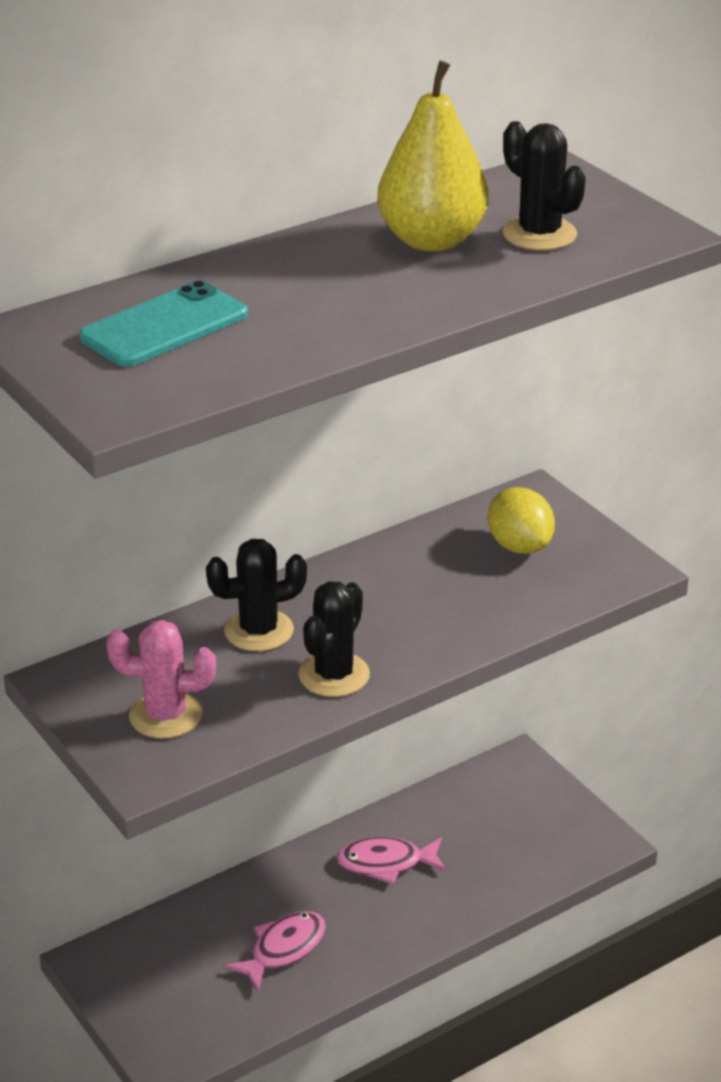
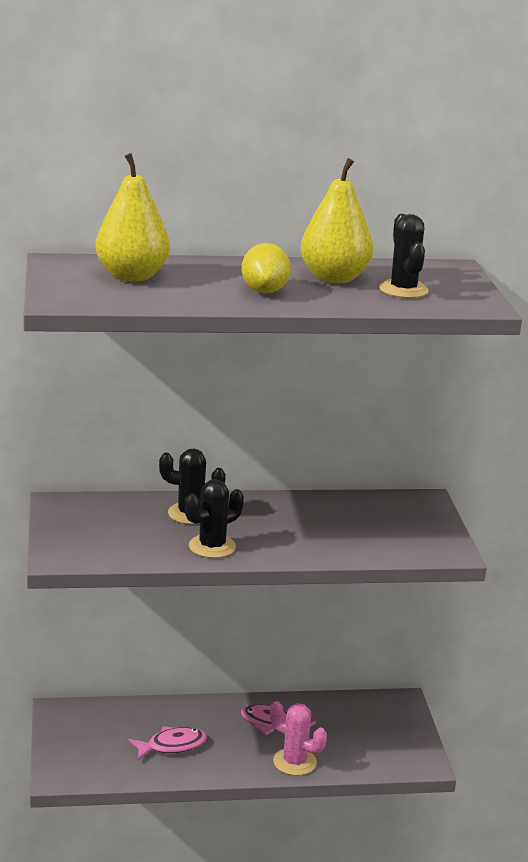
camera: 25 degrees right, 10 degrees down
(164, 326) = (132, 276): turquoise phone -> yellow pear
(165, 715) = (97, 535): pink cactus -> pink cactus (294, 762)
(519, 546) = (390, 521): yellow lemon -> yellow lemon (264, 291)

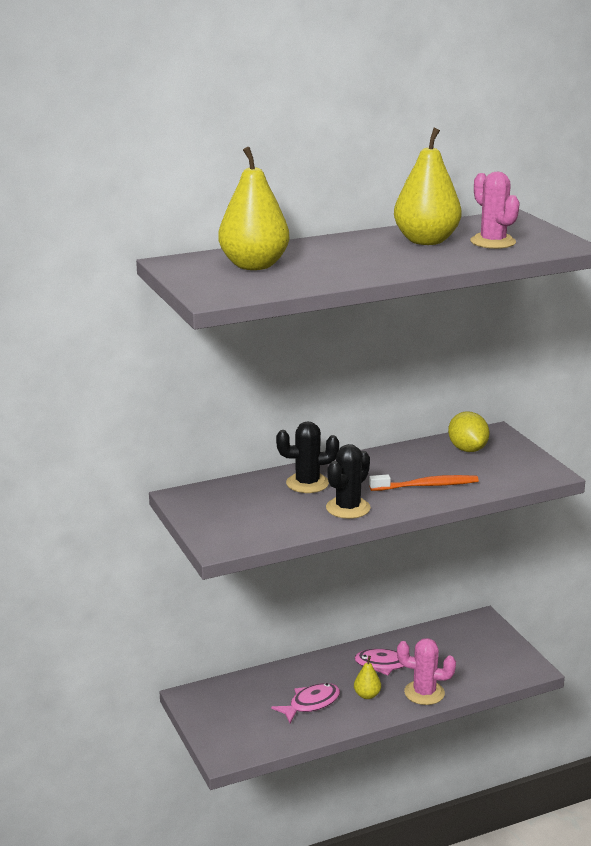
camera: 15 degrees left, 0 degrees up
(234, 750) = (367, 695): none -> yellow pear
(264, 291) = (381, 260): yellow lemon -> yellow lemon (467, 449)
(310, 540) = (426, 485): none -> orange toothbrush
(403, 290) = (493, 242): black cactus -> pink cactus

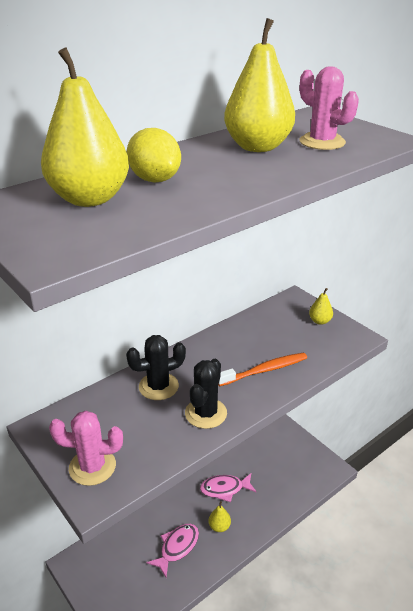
camera: 15 degrees left, 10 degrees up
(424, 693) = (262, 513): pink cactus -> pink cactus (92, 467)
(467, 449) = (280, 320): yellow lemon -> yellow lemon (155, 180)
(513, 455) = (319, 321): none -> yellow pear

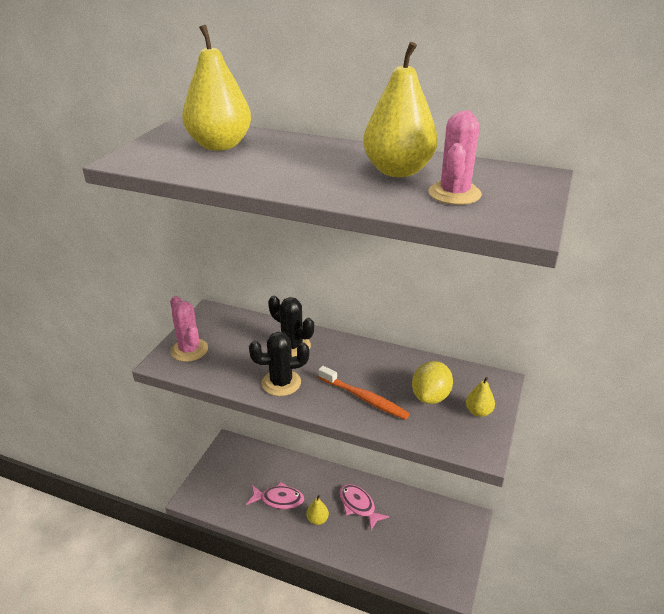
camera: 60 degrees right, 0 degrees up
(155, 180) = (275, 154): yellow lemon -> yellow lemon (430, 396)

